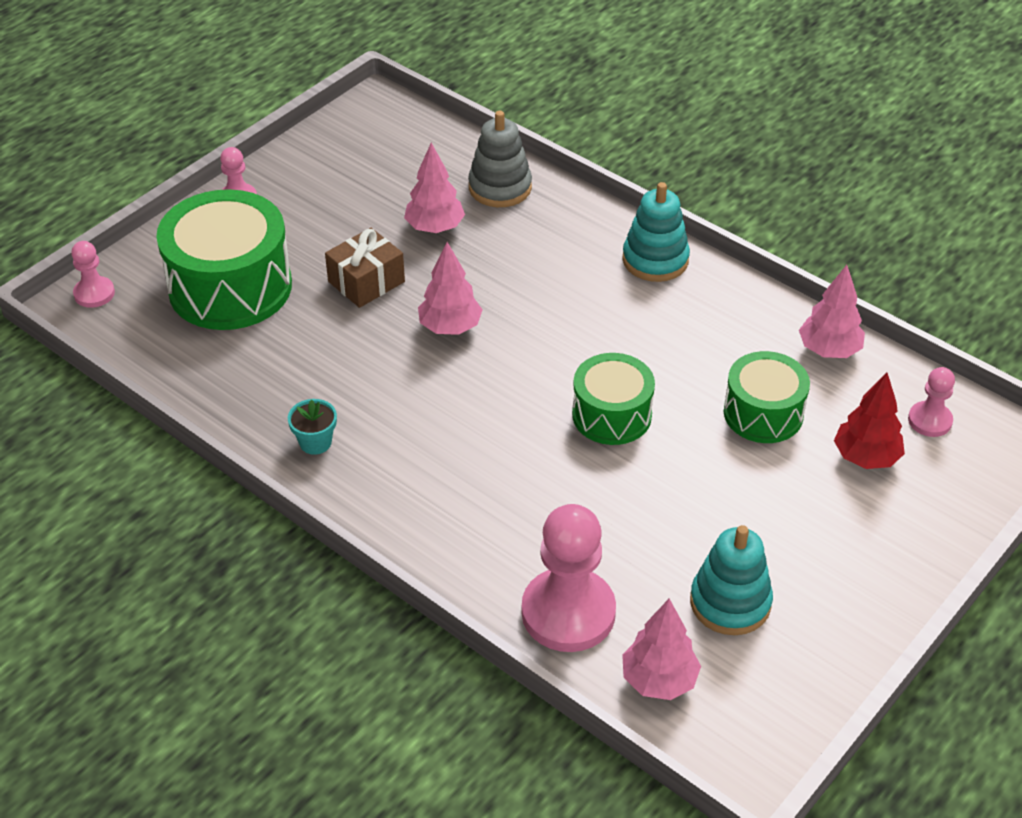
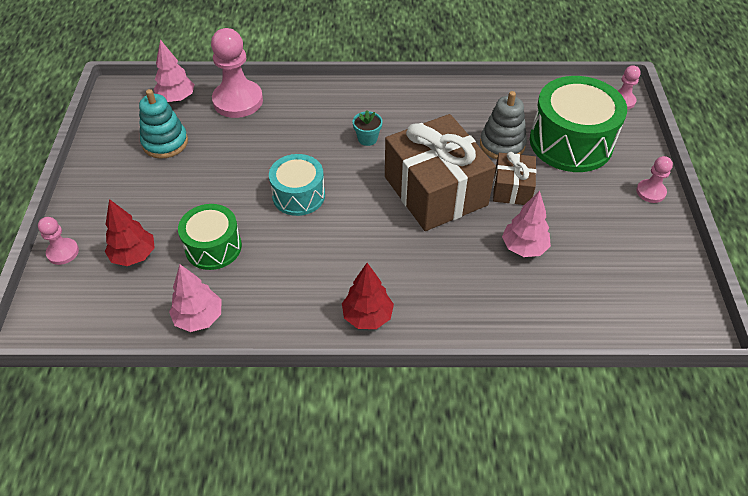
camera: 140 degrees right, 5 degrees up
(315, 442) = (425, 101): turquoise flower pot -> turquoise flower pot (367, 139)
(450, 327) = (435, 191): pink tree -> brown gift
(500, 187) = (526, 307): grey stacking toy -> grey stacking toy (502, 144)
(611, 415) = (298, 195): green drum -> turquoise drum
(655, 260) = (367, 316): turquoise stacking toy -> red tree
(929, 420) = (104, 305): pink pawn -> pink pawn (63, 252)

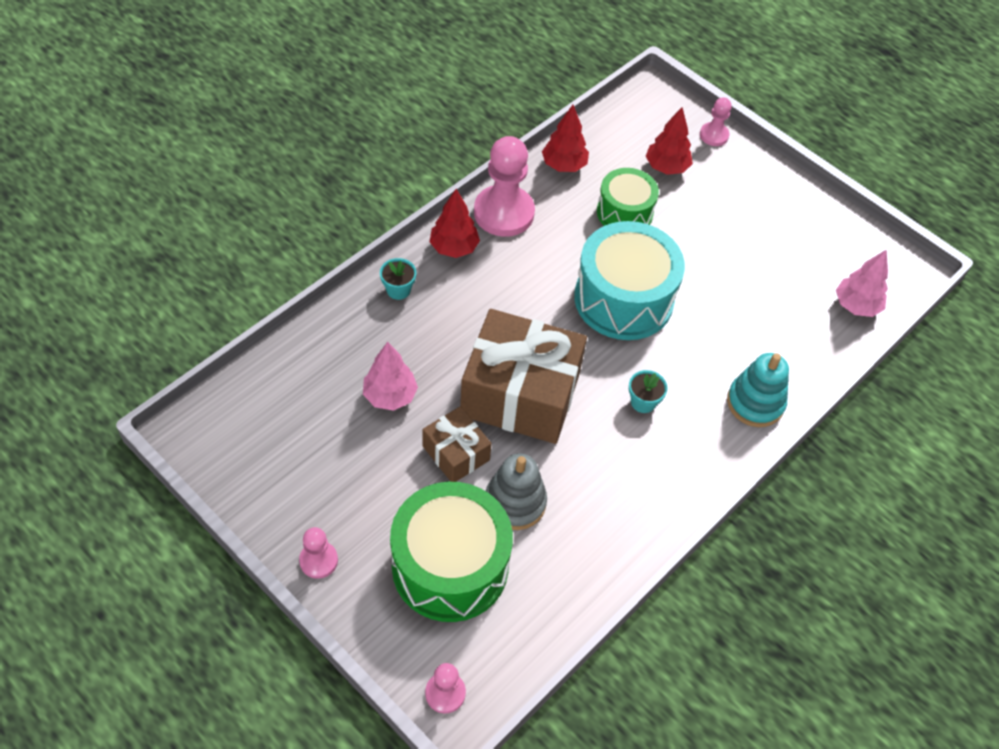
camera: 130 degrees right, 5 degrees up
(165, 143) = (792, 259): turquoise stacking toy -> turquoise stacking toy (755, 403)
(199, 318) = (564, 165): pink tree -> red tree
(238, 101) = (806, 347): pink pawn -> pink pawn (504, 213)
(298, 195) = (623, 299): turquoise drum -> turquoise drum, size x1.67
(445, 315) = (398, 290): none -> turquoise flower pot

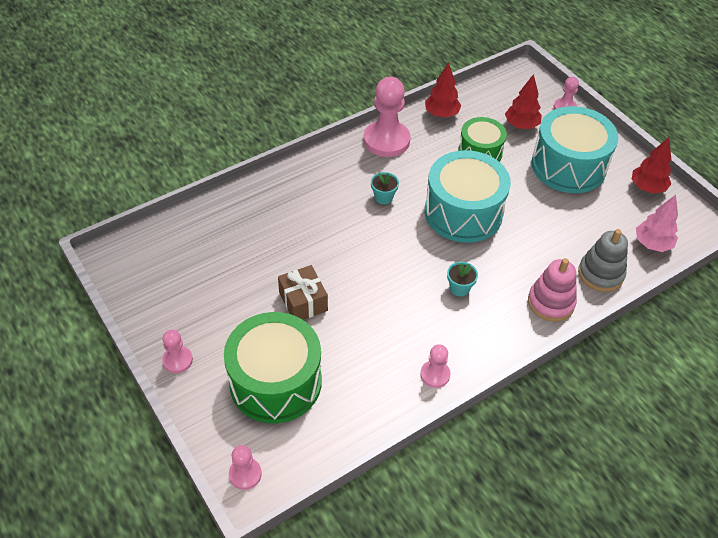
camera: 15 degrees right, 5 degrees down
(390, 396) = (265, 253): pink tree -> none
(398, 290) = (292, 182): turquoise flower pot -> turquoise flower pot (383, 197)
(454, 248) = (342, 159): red tree -> red tree (647, 188)
(515, 502) = (339, 344): grey stacking toy -> grey stacking toy (600, 274)
(520, 394) = (364, 267): brown gift -> none
(641, 521) = (435, 374): none -> pink pawn
(736, 215) = (568, 166): none -> turquoise drum
(755, 403) = (550, 302): turquoise stacking toy -> pink stacking toy

